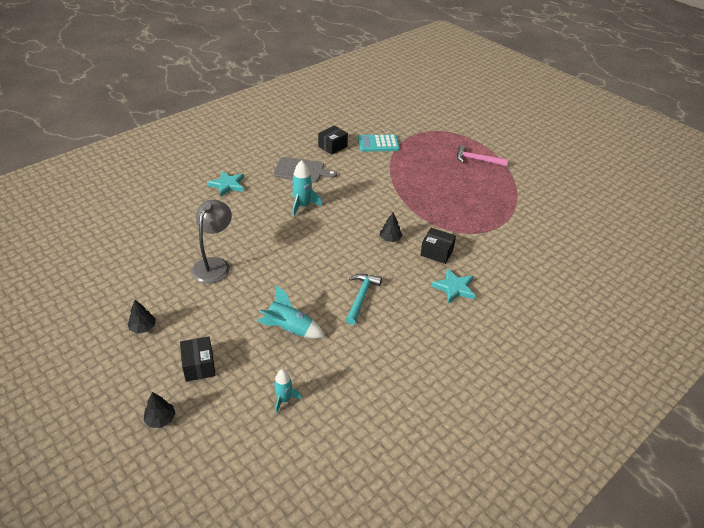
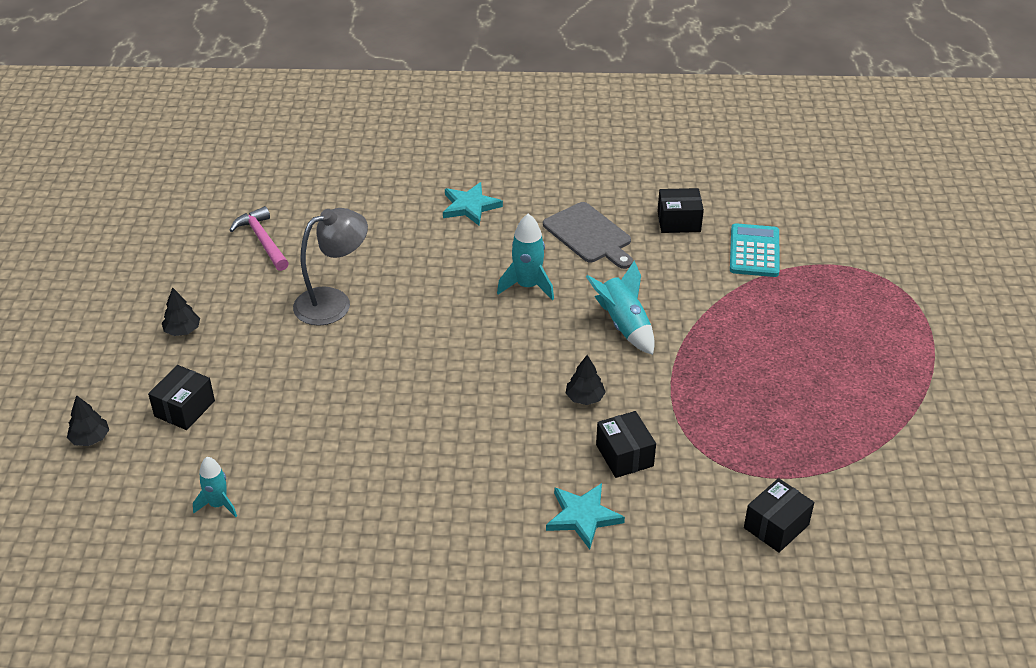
camera: 45 degrees right, 0 degrees up
(289, 329) = (320, 431): turquoise rocket -> turquoise rocket (624, 325)
(361, 297) = (448, 448): turquoise hammer -> none
(378, 144) = (754, 251): turquoise calculator -> turquoise calculator turned 60 degrees clockwise
(477, 160) = (886, 359): pink hammer -> pink hammer (262, 240)
(524, 244) = (776, 526): none -> black box

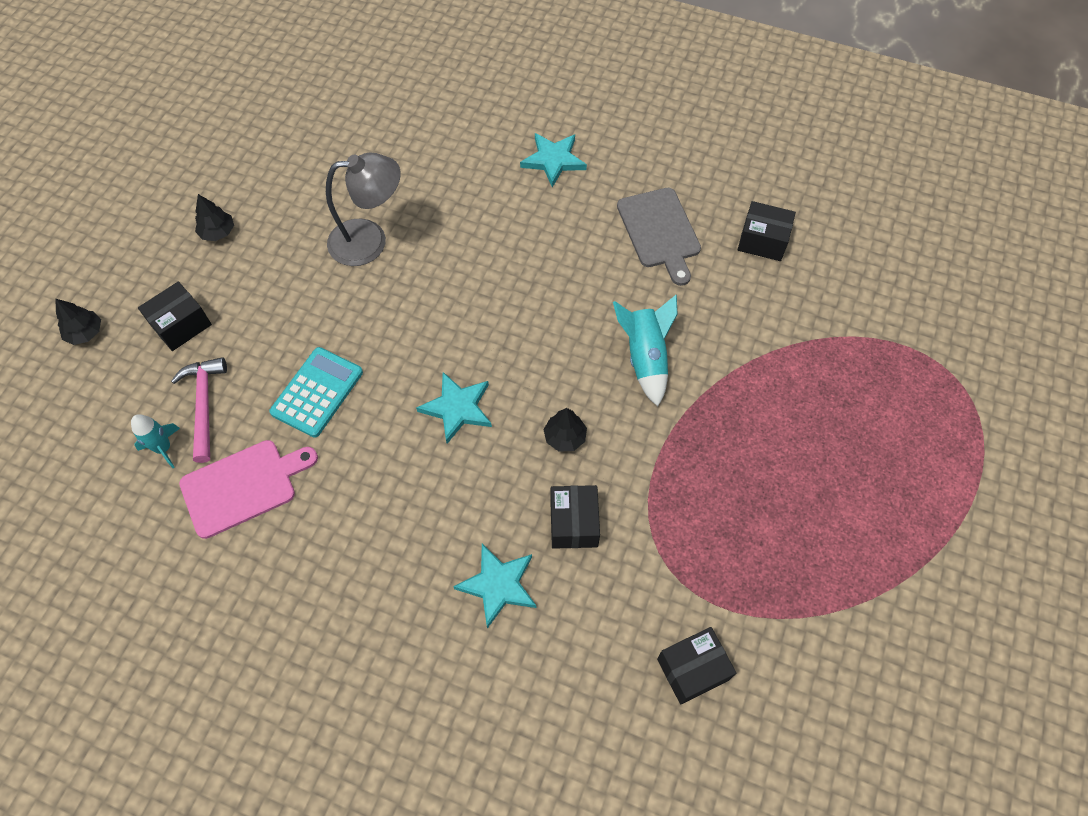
camera: 20 degrees right, 20 degrees up
(262, 240) = (335, 146): pink hammer -> pink hammer (204, 405)
(312, 511) = (243, 486): none -> pink cutting board
(479, 402) = (457, 408): none -> turquoise star
(527, 286) = (568, 277): turquoise rocket -> none
(754, 251) = (828, 304): turquoise calculator -> turquoise calculator (317, 392)

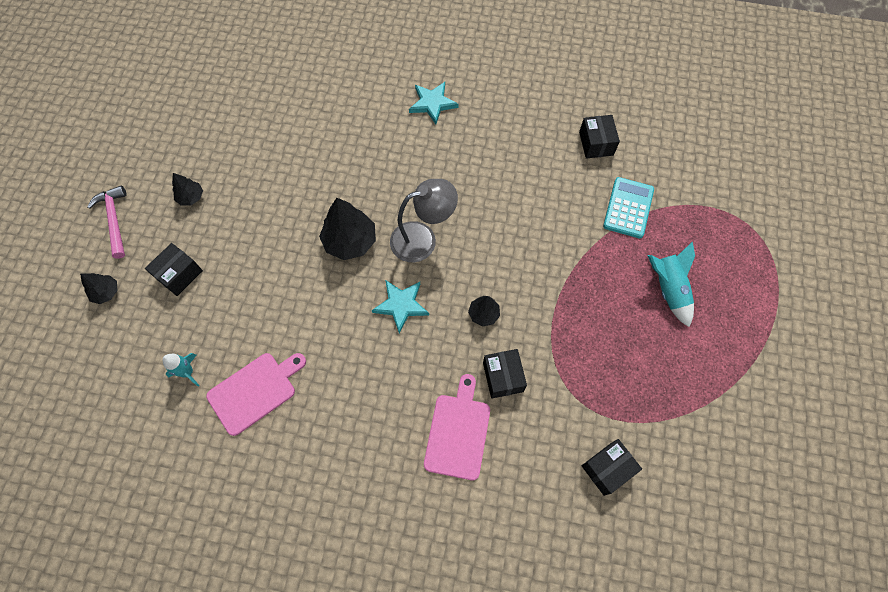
camera: 10 degrees left, 5 degrees up
(204, 405) = (211, 334): pink hammer -> pink hammer (114, 220)
(317, 392) = (294, 310): turquoise calculator -> turquoise calculator (628, 208)
(370, 241) = (309, 186): grey lamp -> grey lamp (422, 239)
(408, 317) = (350, 241): none -> black tree
(498, 585) = (458, 432): turquoise star -> pink cutting board
(645, 358) = (529, 245): turquoise rocket -> turquoise rocket (668, 289)
(659, 231) = (521, 147): grey cutting board -> none
(762, 241) = (596, 143): black box -> black box turned 75 degrees clockwise

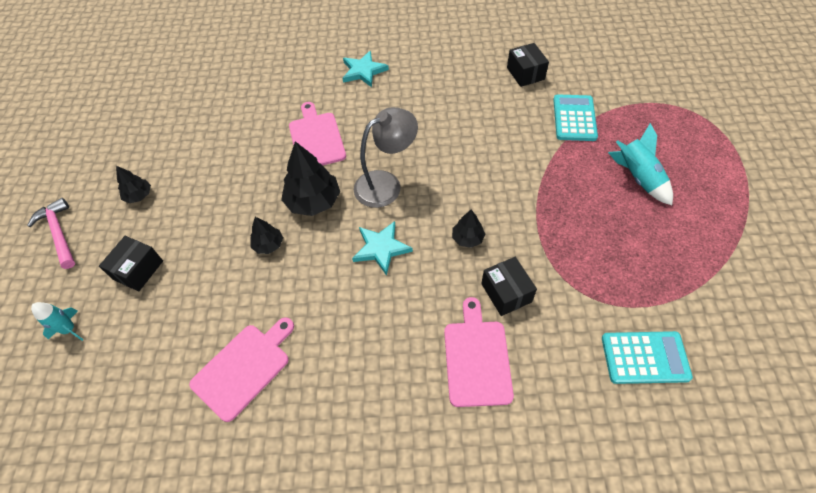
camera: 10 degrees left, 10 degrees down
(106, 292) = (58, 305): black tree -> black tree (268, 245)
(187, 372) = (163, 366): turquoise rocket -> turquoise rocket (69, 329)
(368, 172) = (316, 138): none -> pink cutting board
(607, 469) = (644, 357): black box -> turquoise calculator

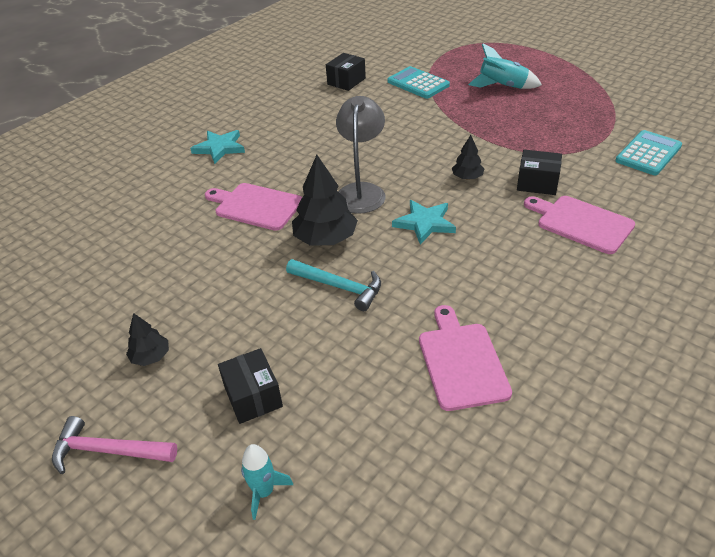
camera: 50 degrees left, 15 degrees down
(268, 245) = (339, 287): black tree -> turquoise hammer
(525, 73) = (346, 81): black box -> black box turned 75 degrees counterclockwise

